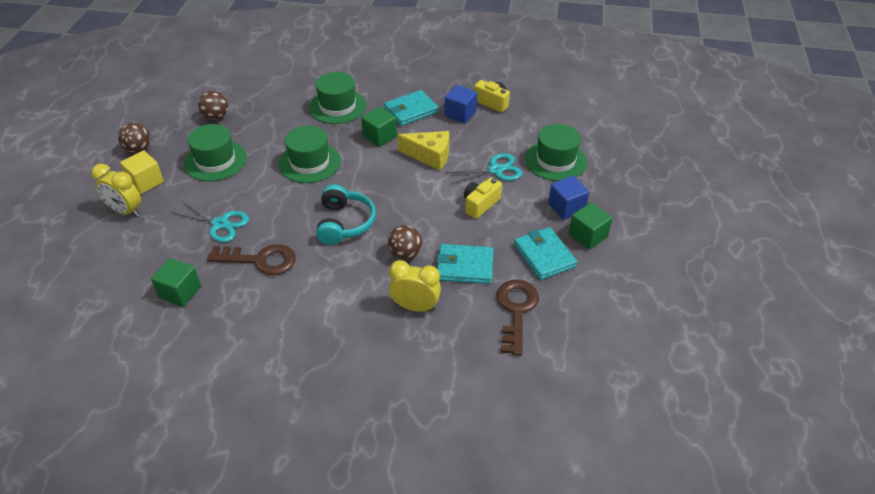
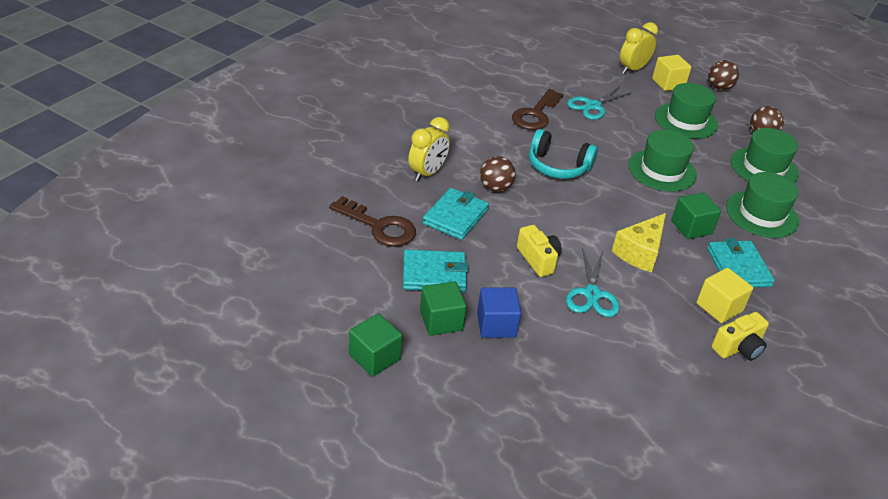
camera: 110 degrees right, 5 degrees down
(180, 292) = (522, 76): green cube -> green cube (375, 357)
(460, 114) = (719, 307): blue cube -> yellow cube
(555, 160) = (587, 355): green hat -> green hat (764, 168)

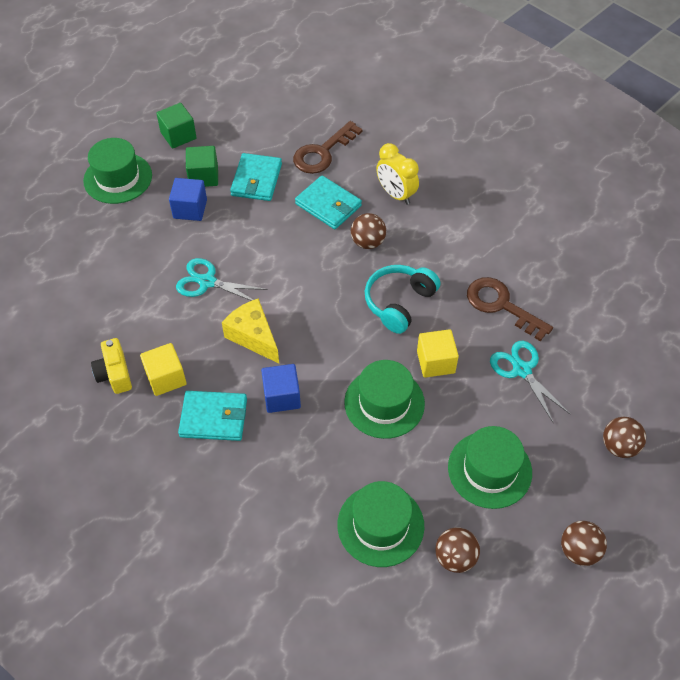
camera: 105 degrees right, 15 degrees up
(538, 259) = (259, 253): yellow camera -> none
(632, 69) = (619, 446): yellow clock -> brown ball
(668, 83) = (584, 481): yellow cube -> yellow cube (435, 362)
(691, 227) = (282, 396): green cube -> blue cube
(761, 214) = (292, 480): green hat -> green hat (118, 178)

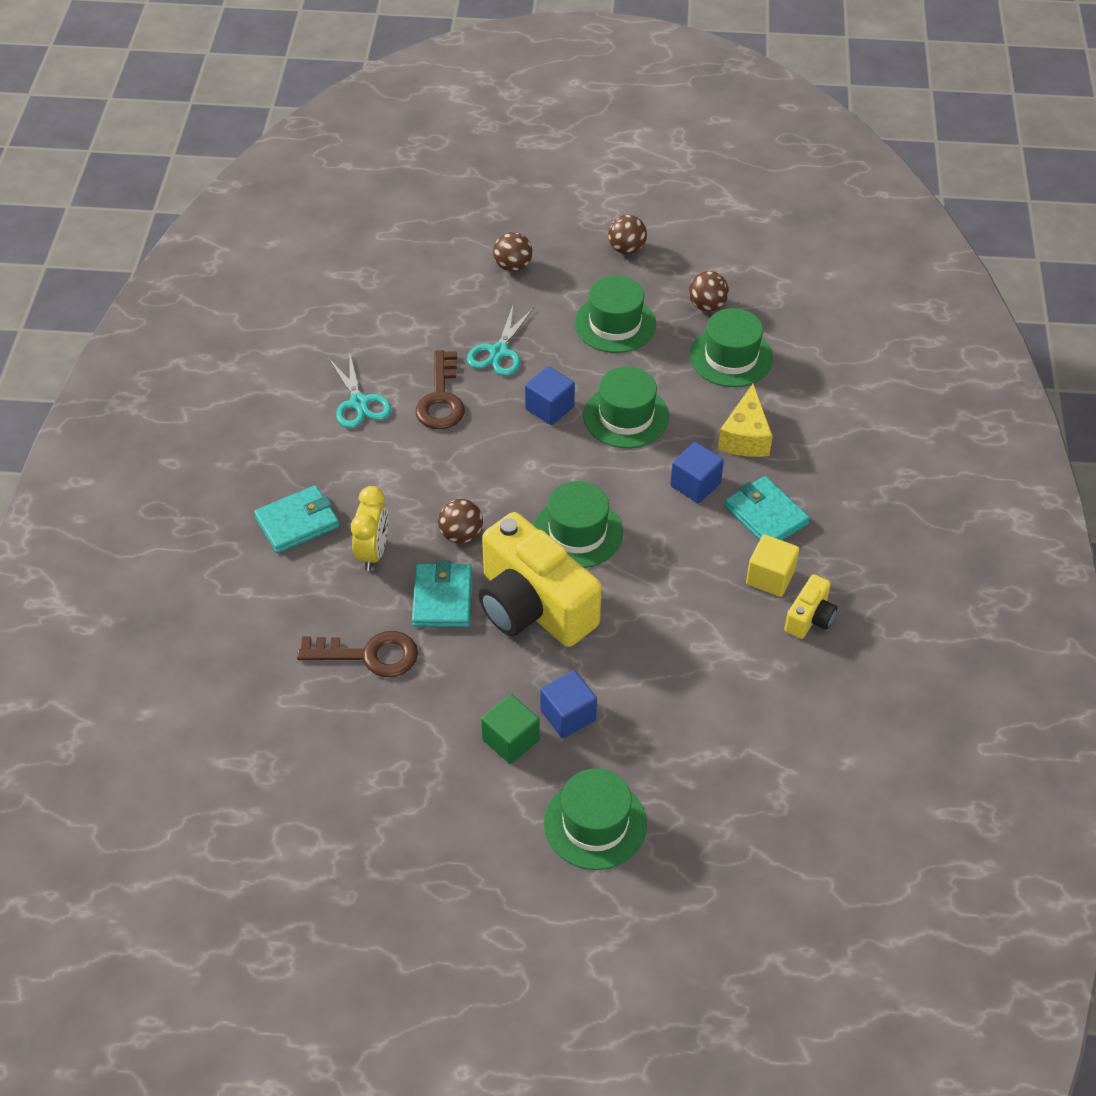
camera: 130 degrees left, 5 degrees down
(178, 135) = (473, 818): green cube -> none
(207, 282) = (640, 627): turquoise scissors -> turquoise scissors (359, 403)
(253, 336) = (660, 546): yellow cheese -> yellow cheese (745, 437)
(256, 180) = (467, 686): turquoise wallet -> turquoise wallet (297, 522)
(278, 241) = (533, 606): none -> yellow camera
(309, 301) = (577, 532): none -> green hat
(399, 302) = (511, 468): turquoise headphones -> none
(435, 362) = (549, 408): yellow cube -> blue cube

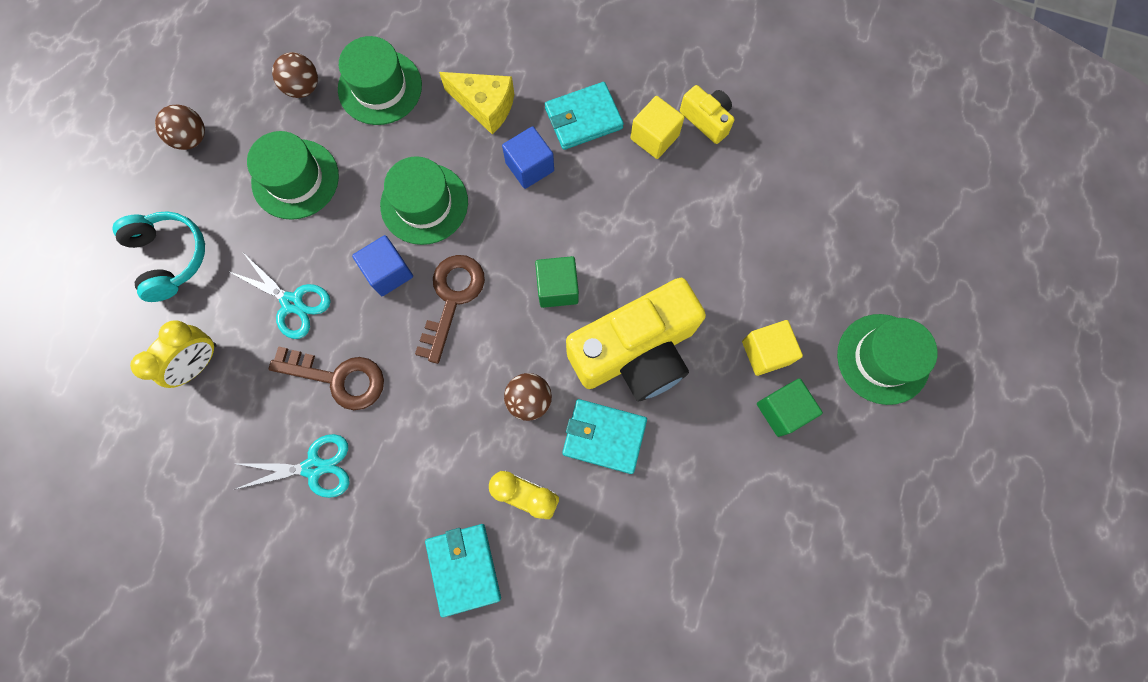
camera: 75 degrees left, 25 degrees up
(369, 655) = (656, 525): brown key -> brown key (452, 298)
(427, 309) = (199, 363): none -> yellow clock
(513, 266) = (170, 257): brown ball -> turquoise headphones
(568, 715) = (766, 352): blue cube -> yellow cube
(577, 532) = (557, 288): green hat -> green cube

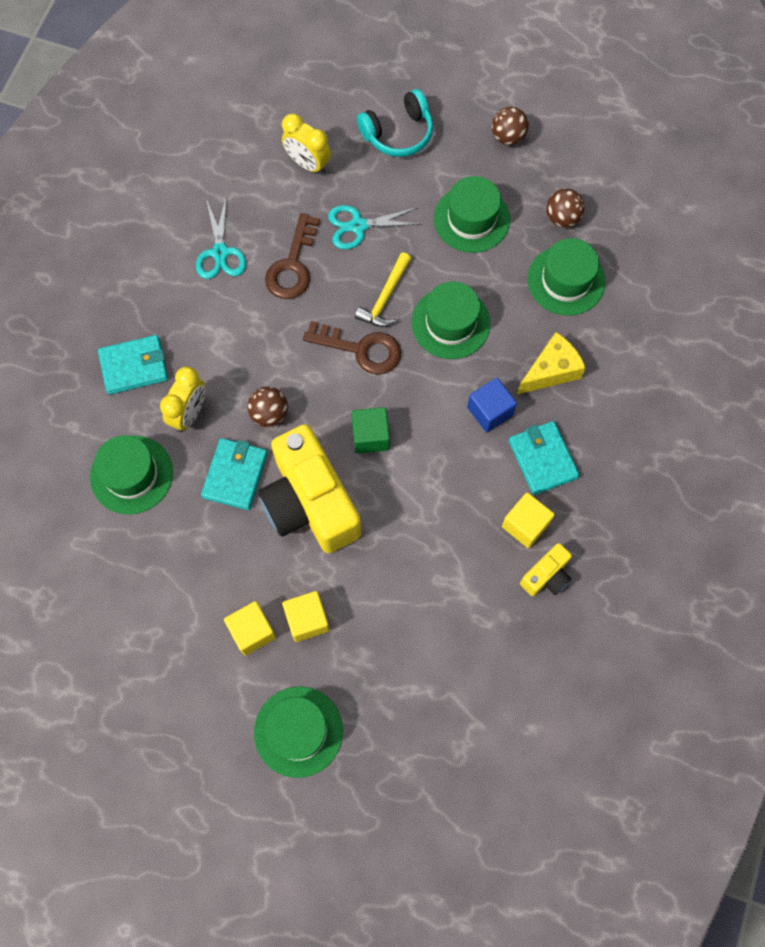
camera: 90 degrees right, 5 degrees down
(292, 303) = (358, 226): turquoise scissors -> turquoise scissors turned 45 degrees clockwise
(388, 272) = (385, 297): blue cube -> yellow hammer
(485, 106) = (551, 371): yellow cheese -> yellow cheese turned 150 degrees counterclockwise
(604, 561) = (131, 474): none -> green hat
(782, 410) = (252, 631): green cube -> yellow cube

